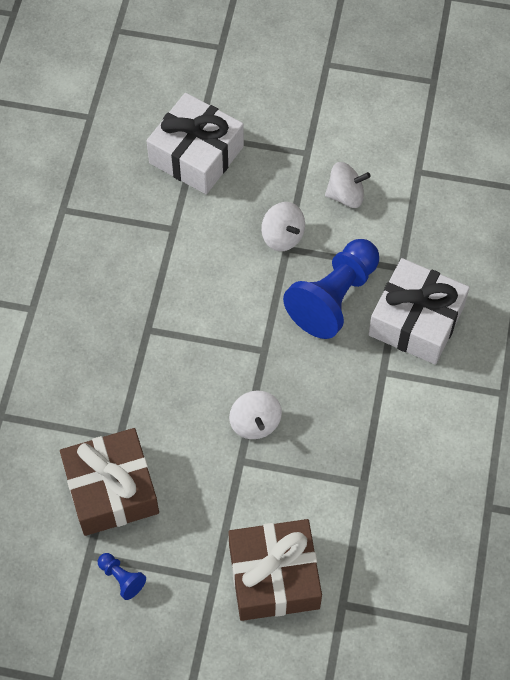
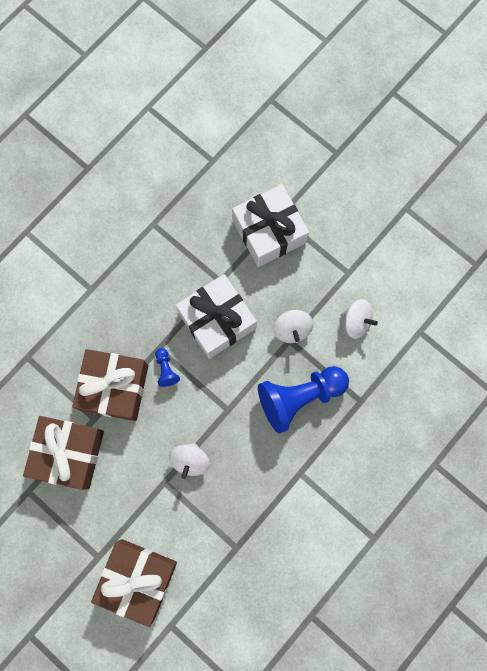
camera: 30 degrees right, 15 degrees up
(121, 578) = (39, 520): blue pawn -> blue pawn (166, 369)
(122, 394) = (114, 387): none -> brown gift
(416, 321) = (346, 448): white gift -> white gift (217, 320)

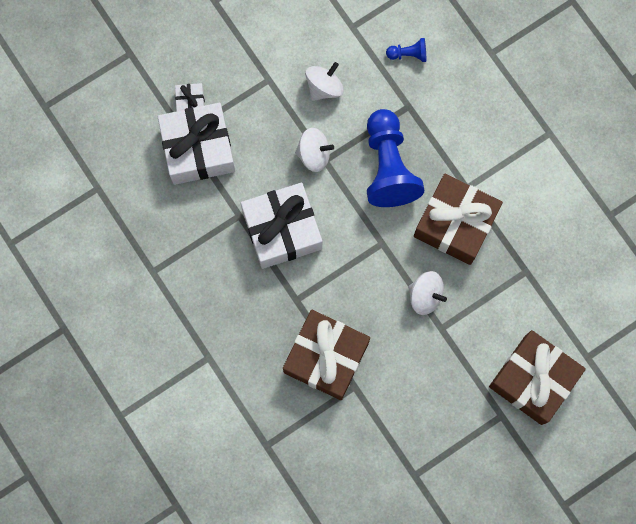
camera: 75 degrees left, 0 degrees up
(68, 453) = (385, 423): brown gift -> brown gift (455, 223)
(166, 369) = (321, 297): blue pawn -> blue pawn (408, 54)
(308, 214) = (190, 102): none -> white gift

